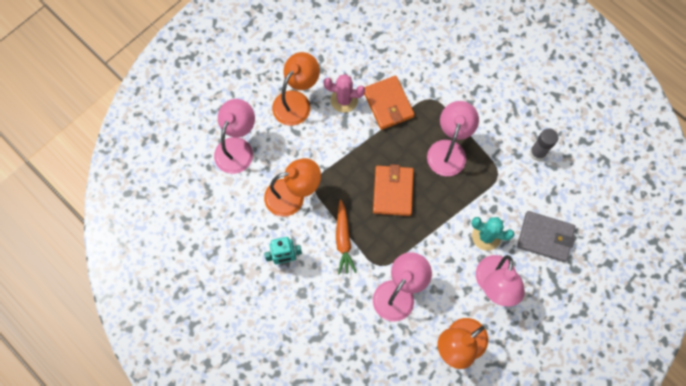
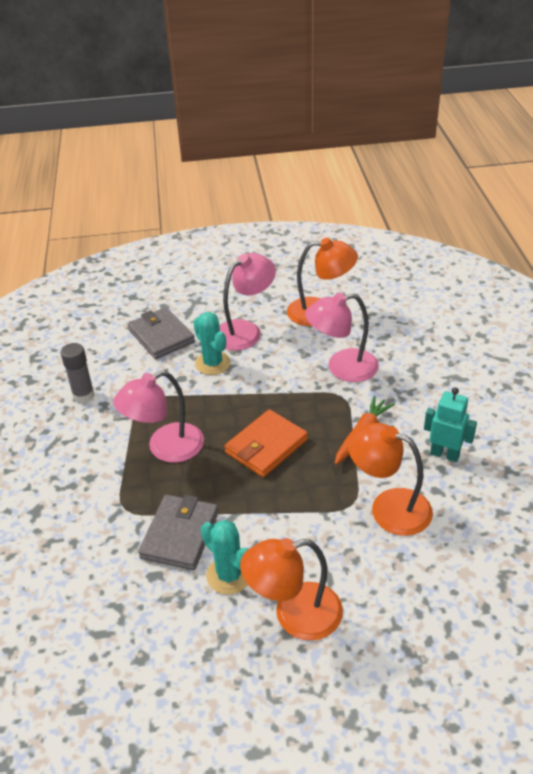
camera: 140 degrees left, 30 degrees down
(237, 147) = (425, 607): pink lamp -> none
(344, 100) = (229, 575): pink cactus -> turquoise cactus
(388, 104) = (180, 535): orange wallet -> grey wallet

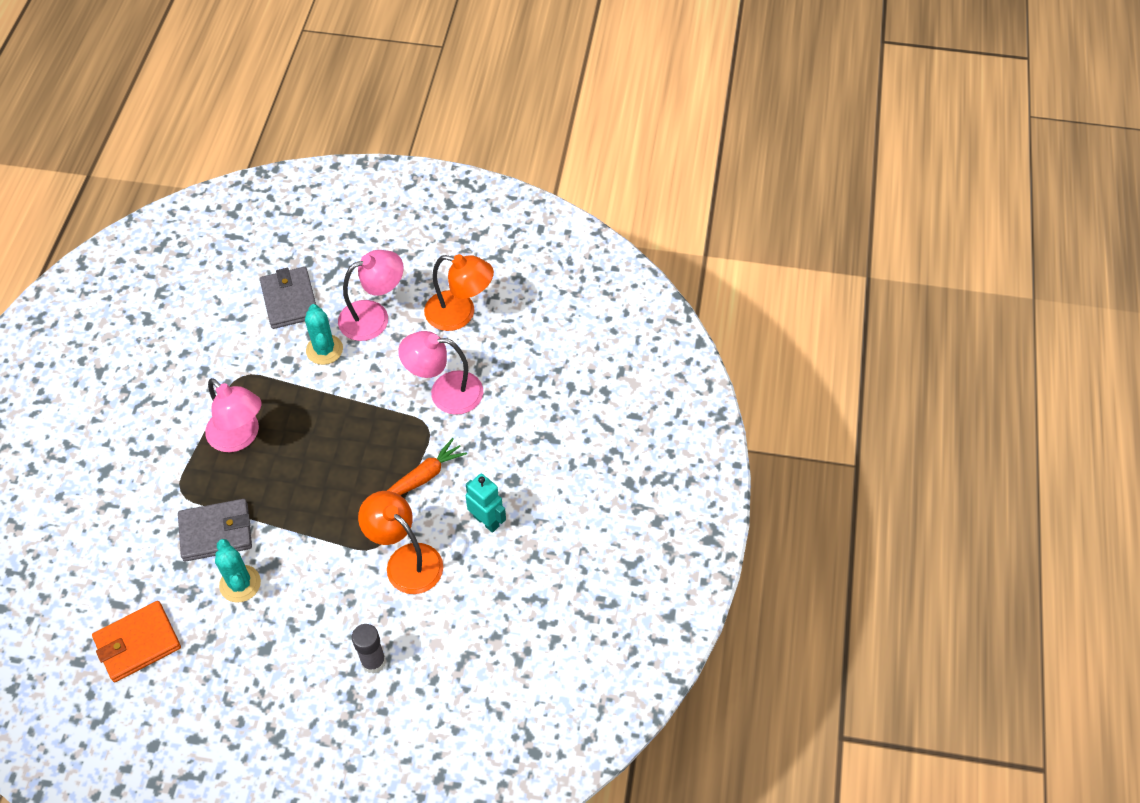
camera: 15 degrees right, 15 degrees up
(83, 395) = (189, 353): grey glue stick -> grey glue stick (373, 661)
(165, 448) = (240, 437): pink lamp -> pink lamp turned 120 degrees counterclockwise
(180, 535) = (216, 532): grey wallet -> grey wallet turned 45 degrees clockwise
(266, 446) = (330, 462): orange wallet -> orange wallet (138, 643)
(294, 615) = (276, 637): orange lamp -> none

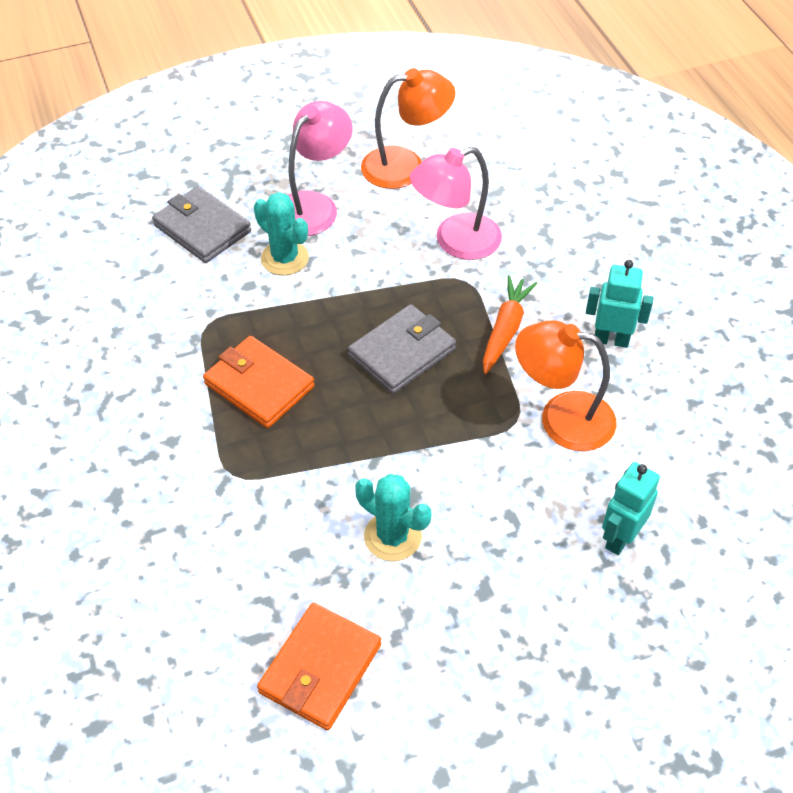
camera: 30 degrees left, 5 degrees down
(216, 532) = (315, 496): grey wallet -> grey wallet (402, 353)
(240, 437) = (259, 385): pink lamp -> orange wallet
(373, 661) = (620, 538): grey glue stick -> turquoise robot

